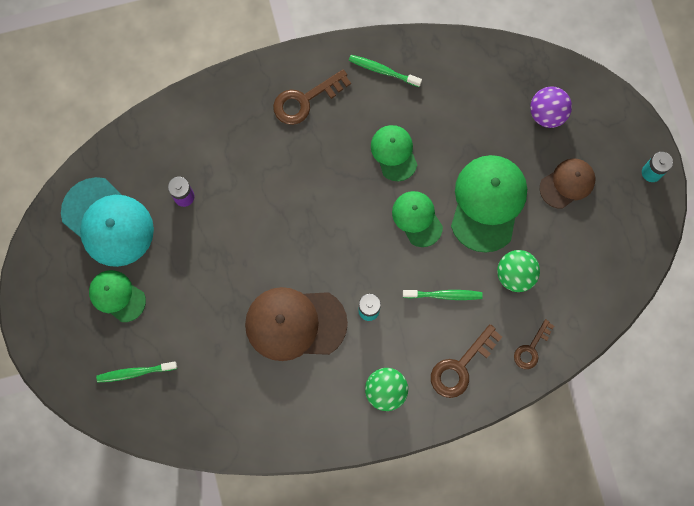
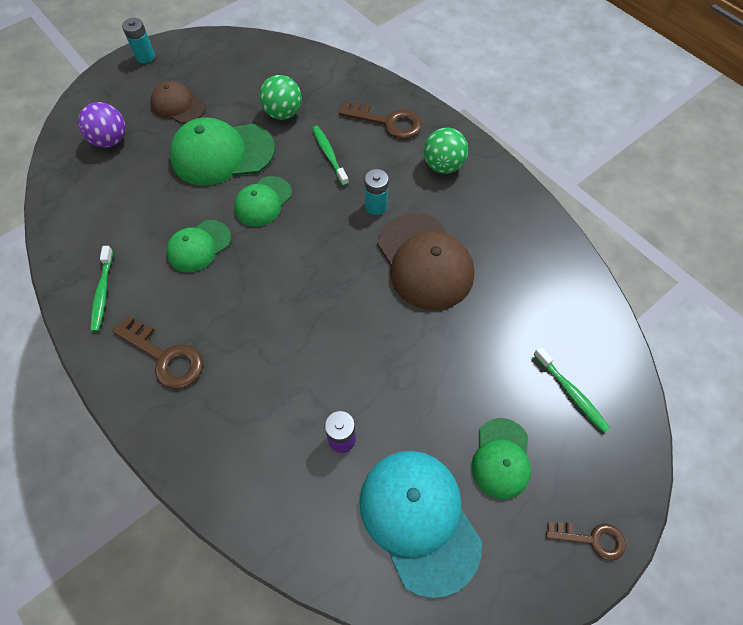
camera: 115 degrees left, 15 degrees down
(108, 222) = (419, 519): turquoise cap -> turquoise cap turned 45 degrees counterclockwise
(531, 348) = (344, 83): brown key -> brown key (592, 539)

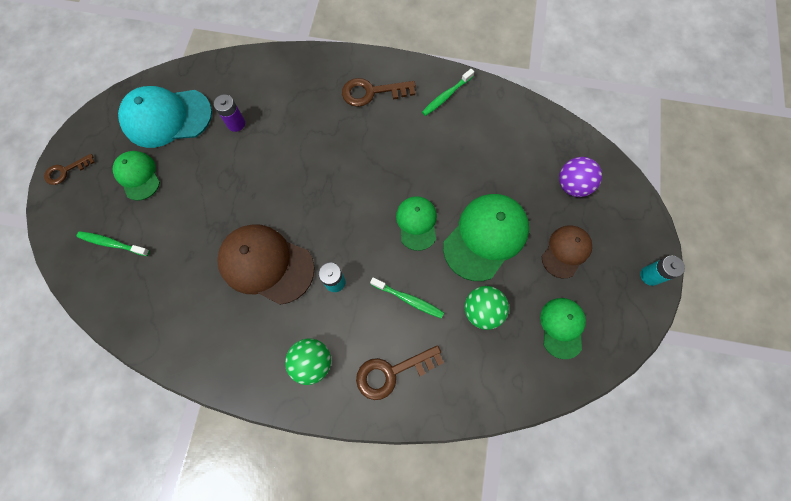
camera: 140 degrees right, 10 degrees up
(103, 292) = (446, 96): green toothbrush -> green toothbrush turned 90 degrees counterclockwise
(178, 105) = (566, 251): brown cap -> brown cap turned 45 degrees counterclockwise
(199, 246) = (423, 162): green cap -> green cap (562, 327)
(419, 519) = (167, 117): turquoise cap -> turquoise cap turned 150 degrees clockwise

